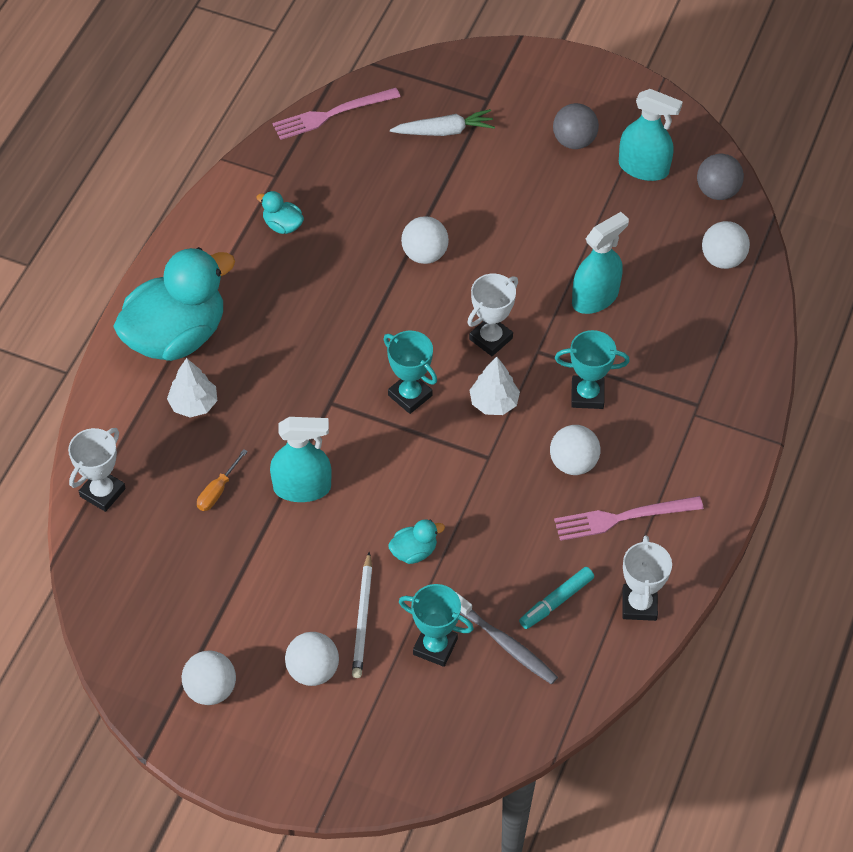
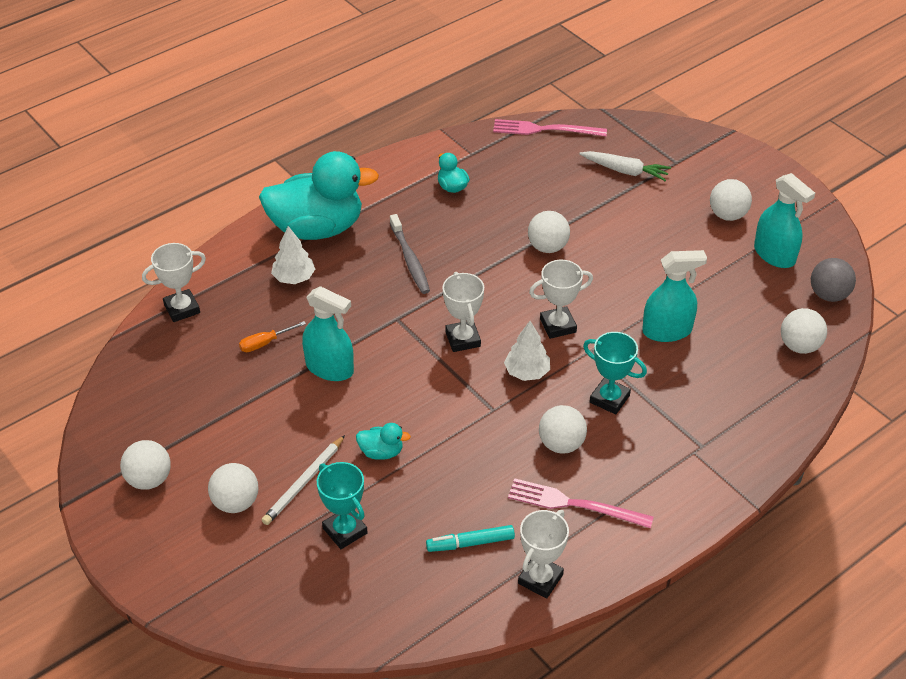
camera: 30 degrees right, 10 degrees down
(410, 395) = (463, 339): turquoise trophy -> white trophy
(505, 643) = (403, 555): grey toothbrush -> grey toothbrush (410, 259)
(574, 141) = (727, 215): grey ball -> white ball

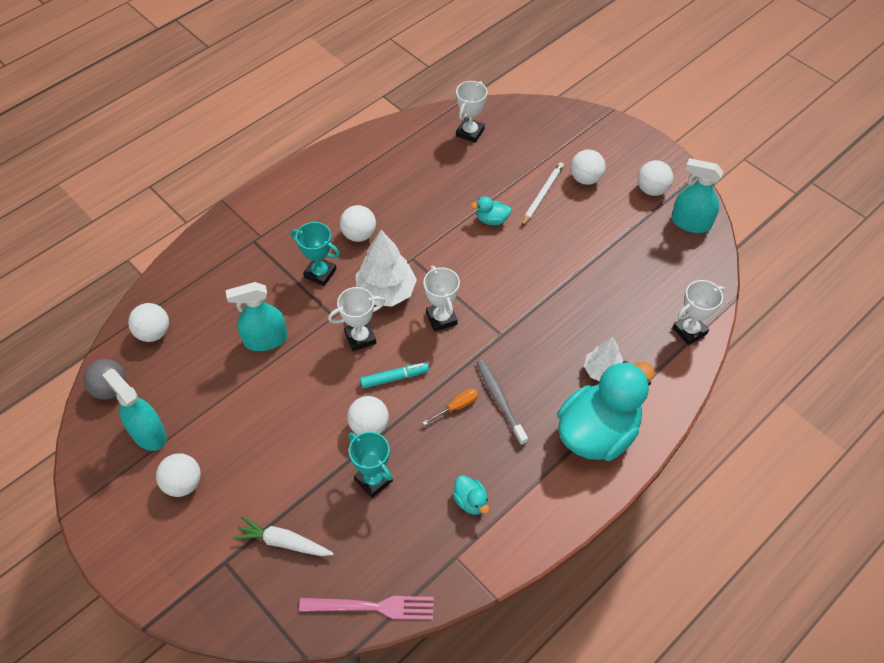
camera: 175 degrees right, 10 degrees up
(265, 343) = (606, 302): orange screwdriver -> orange screwdriver (457, 406)
(317, 228) = (597, 432): turquoise duck -> turquoise duck turned 150 degrees clockwise
(329, 368) = (547, 284): turquoise spray bottle -> turquoise spray bottle (690, 223)
(345, 531) = (506, 166): turquoise trophy -> turquoise trophy (373, 480)
(471, 543) = (420, 164): turquoise marker -> turquoise marker (394, 378)
(527, 372) = (386, 292): white tree -> white tree, size x1.60
(540, 579) = (374, 146): white trophy -> white trophy (470, 132)
(575, 504) = (350, 193): pink fork -> none

